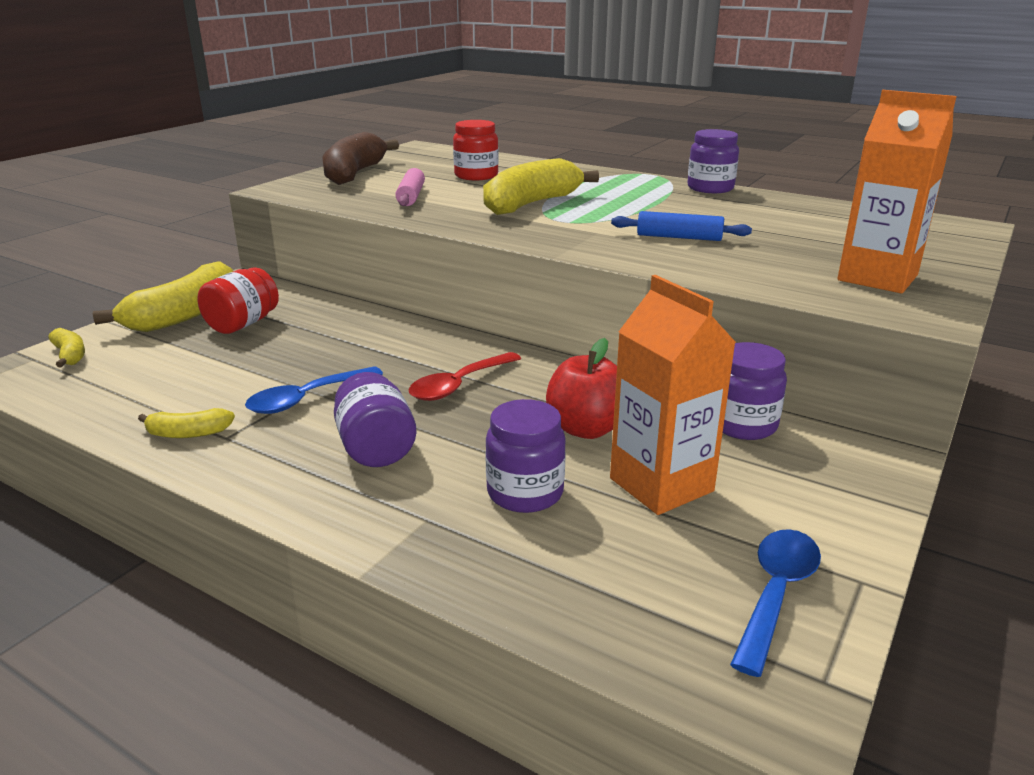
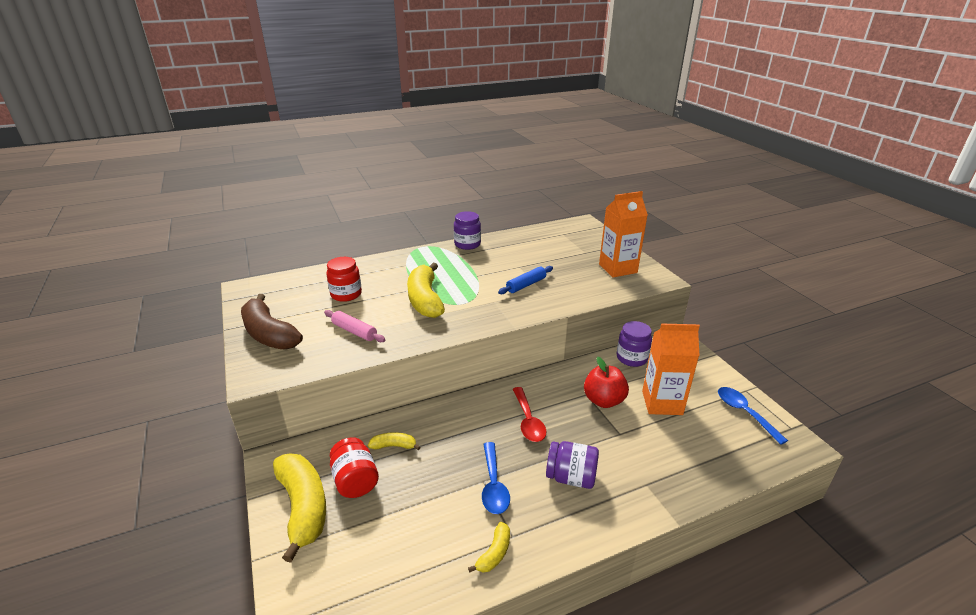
camera: 55 degrees left, 5 degrees up
(70, 355) = (307, 595): yellow banana -> yellow banana (394, 446)
(525, 493) = (644, 444): purple jar -> none

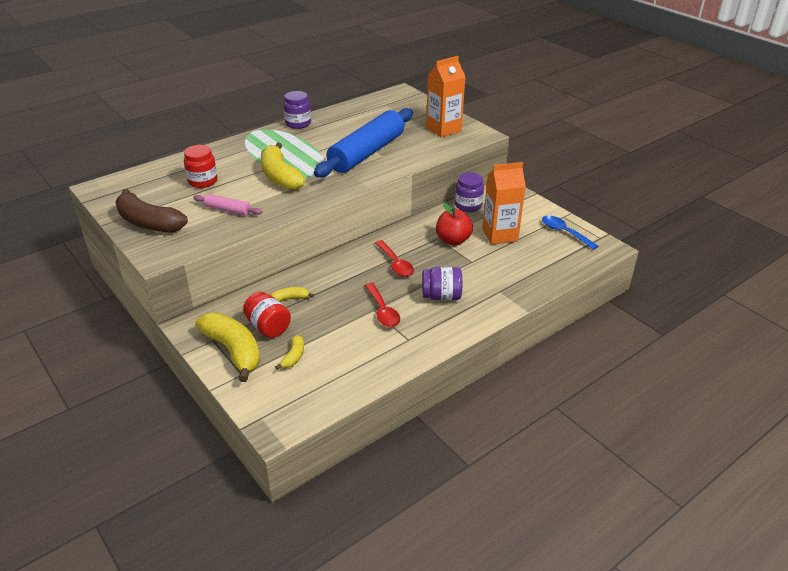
camera: 15 degrees left, 5 degrees up
(493, 485) = (382, 311): blue spoon -> red spoon
(494, 553) = (398, 351): yellow banana -> yellow banana (293, 356)
(526, 285) = (367, 153): blue rolling pin -> blue rolling pin, size x2.35

